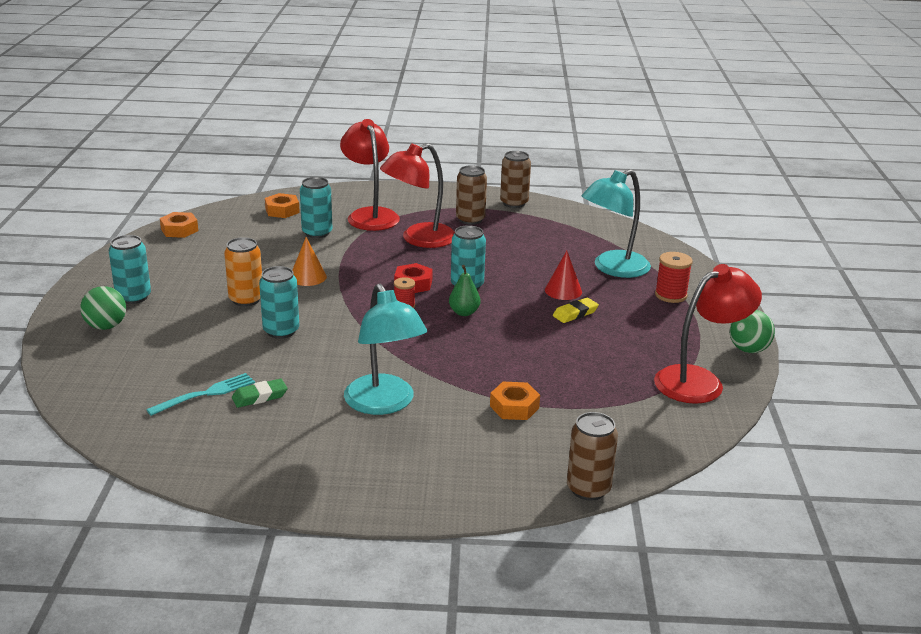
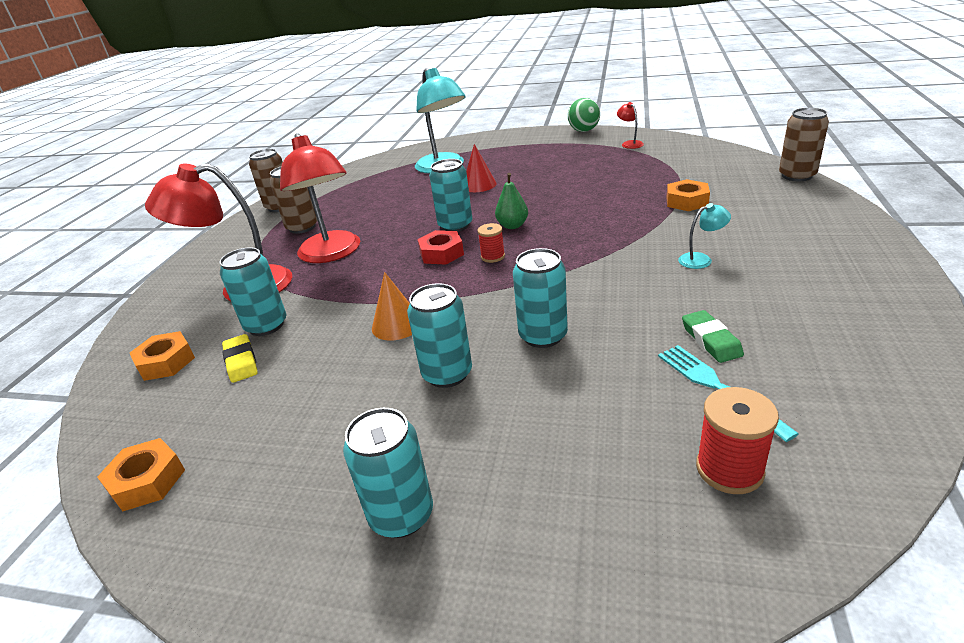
camera: 75 degrees left, 5 degrees up
(106, 326) = (511, 542): green ball -> none
(246, 299) = (447, 374): orange can -> turquoise can
(384, 404) = (701, 259): turquoise lamp -> turquoise lamp, size x0.42
(575, 313) = (522, 180): yellow eraser -> yellow eraser (241, 362)
(670, 295) = (497, 150): red spool -> red spool (729, 469)
(699, 381) = (629, 143): red lamp -> red lamp, size x0.42

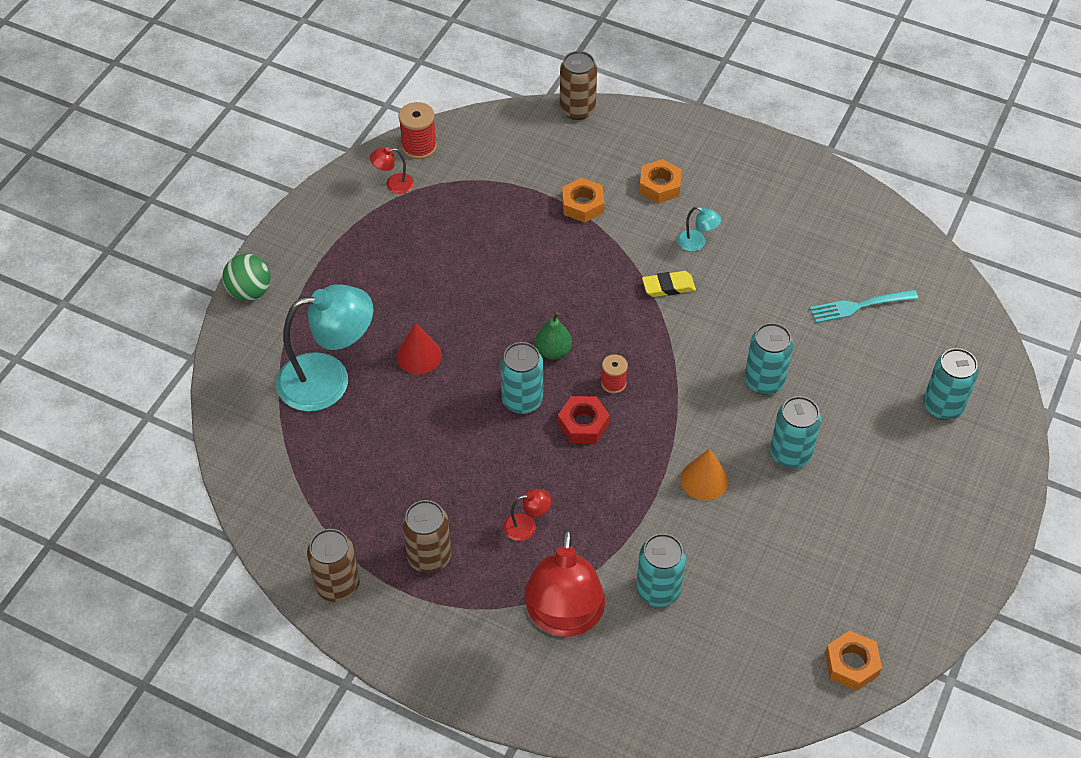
camera: 80 degrees left, 20 degrees up
(166, 362) = (689, 677): orange nut -> orange nut (659, 186)
(241, 362) = (714, 609): yellow eraser -> yellow eraser (668, 286)
(332, 254) = (527, 526): red lamp -> red lamp, size x0.42
(401, 515) = (924, 502): turquoise can -> turquoise can (943, 406)
(584, 131) = (309, 207): green ball -> green ball (249, 292)
(701, 259) = (697, 243): turquoise lamp -> turquoise lamp turned 120 degrees clockwise
(711, 340) = (809, 287): green eraser -> none
(729, 469) = (930, 333): red spool -> red spool (419, 147)

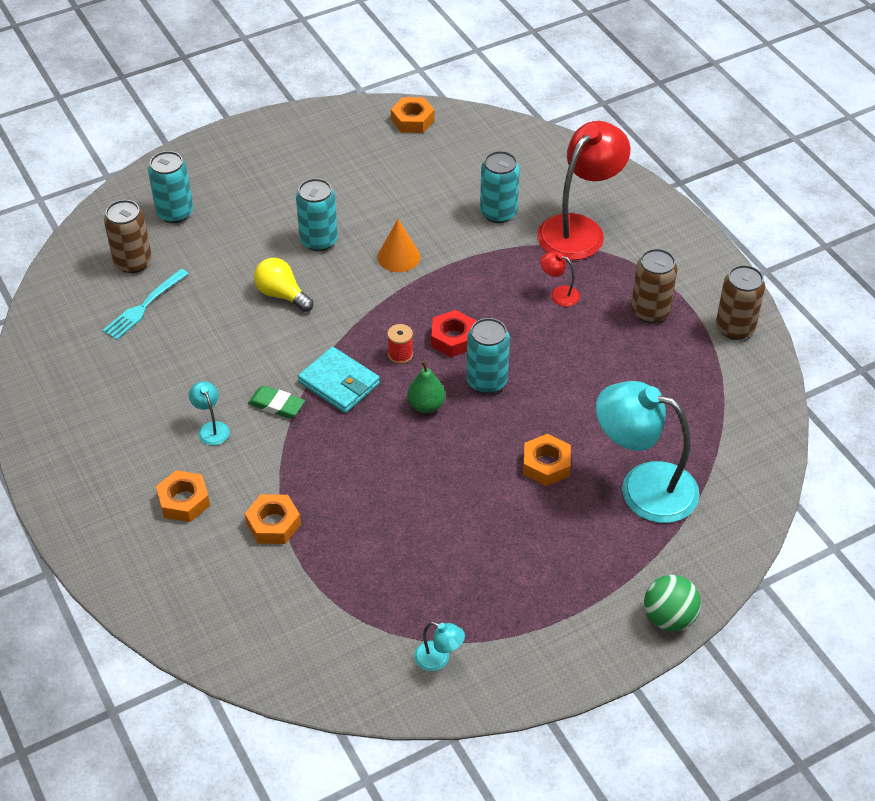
camera: 145 degrees left, 5 degrees down
(393, 184) = (438, 659): red lamp -> turquoise lamp
(419, 147) = (376, 691): red spool -> none
(419, 355) = (546, 465): red cone -> orange nut
(577, 109) = (173, 636): brown can -> brown can (133, 262)
(638, 331) = (339, 383): none -> turquoise wallet
(668, 286) = (276, 405): yellow eraser -> green eraser
(764, 381) = (282, 295): turquoise can -> yellow light bulb
(859, 306) = (144, 306): turquoise fork -> turquoise fork turned 105 degrees clockwise

